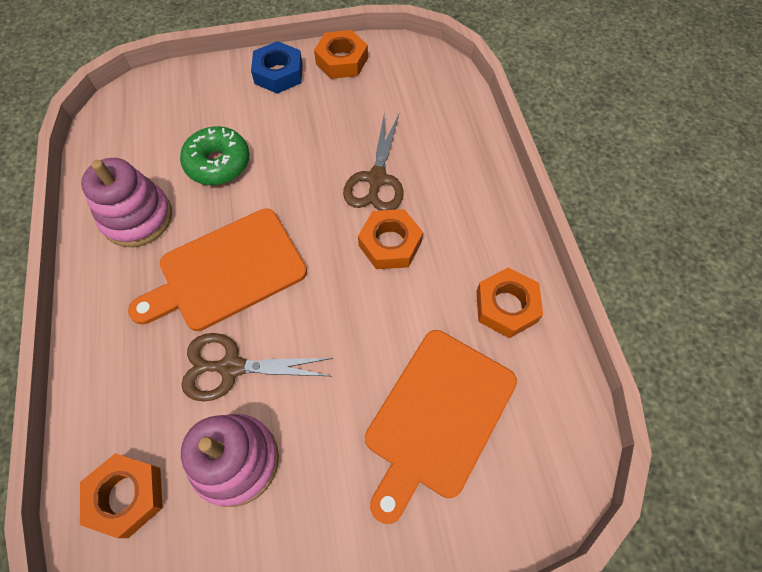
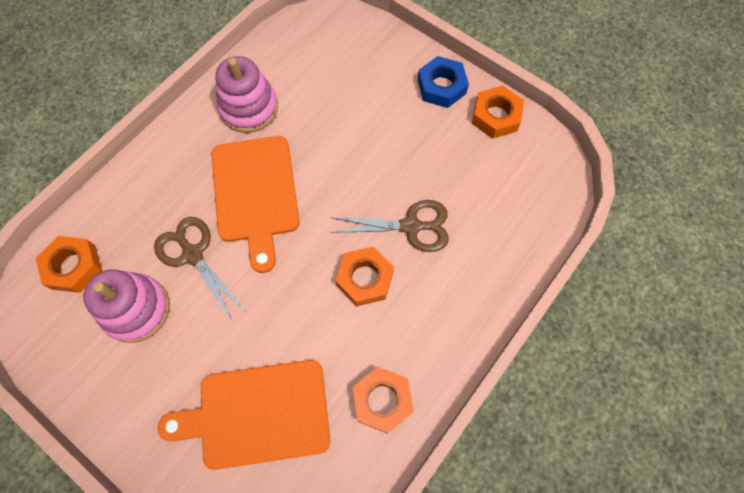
camera: 50 degrees right, 5 degrees up
(218, 163) = (331, 116): green donut -> none
(227, 271) = (255, 194): orange cutting board -> orange cutting board turned 120 degrees counterclockwise
(376, 179) = (411, 226): brown scissors -> brown scissors turned 150 degrees counterclockwise

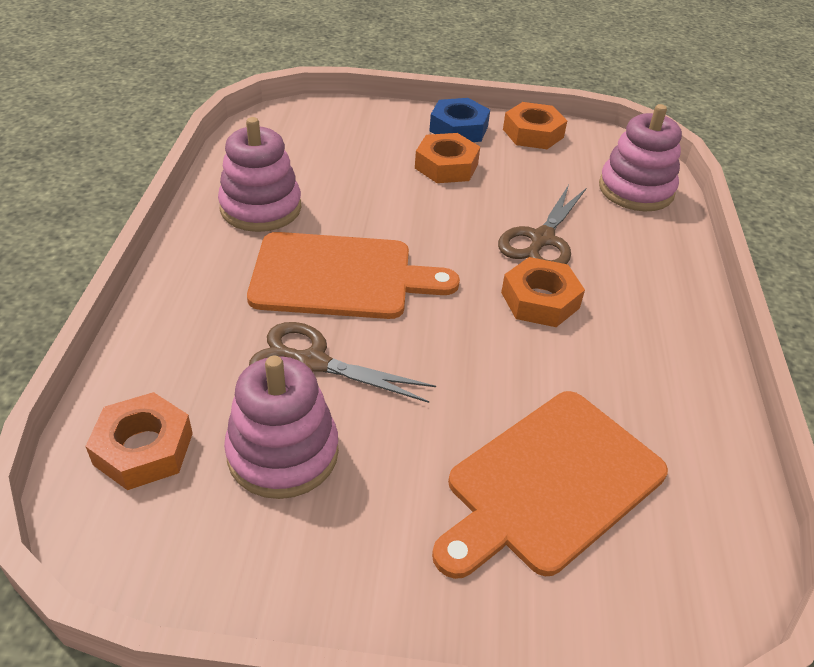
camera: 35 degrees left, 25 degrees down
(255, 194) = (340, 277): orange cutting board -> orange cutting board turned 45 degrees counterclockwise
(382, 400) = (672, 397): orange nut -> orange nut (446, 166)
(411, 226) = (541, 239): brown scissors -> brown scissors turned 150 degrees clockwise
(525, 213) = (636, 190): none -> pink stacking toy

